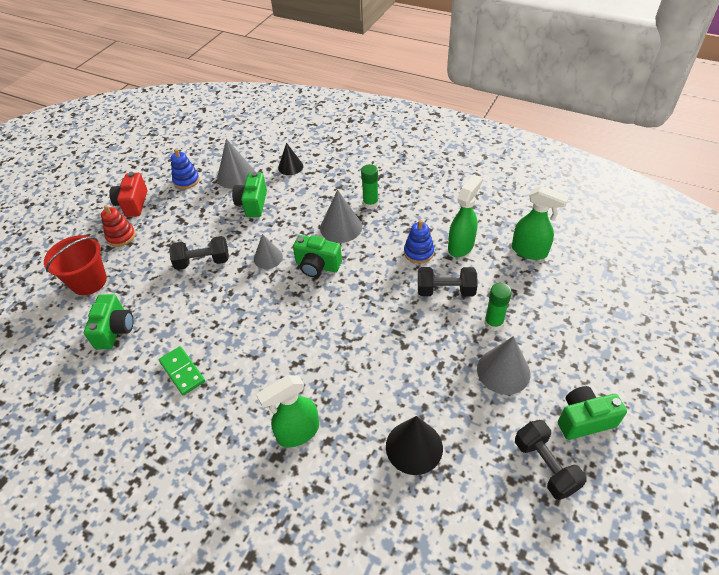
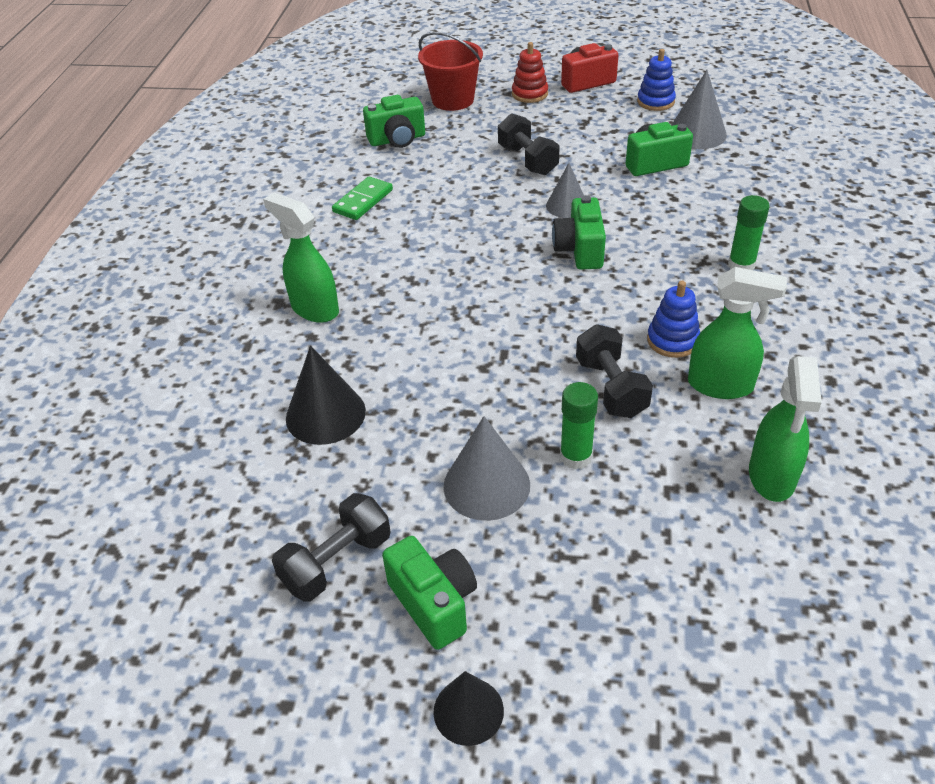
camera: 70 degrees right, 5 degrees down
(290, 167) = (755, 170): black cone -> black cone (468, 711)
(341, 227) = (668, 250): grey cone -> none

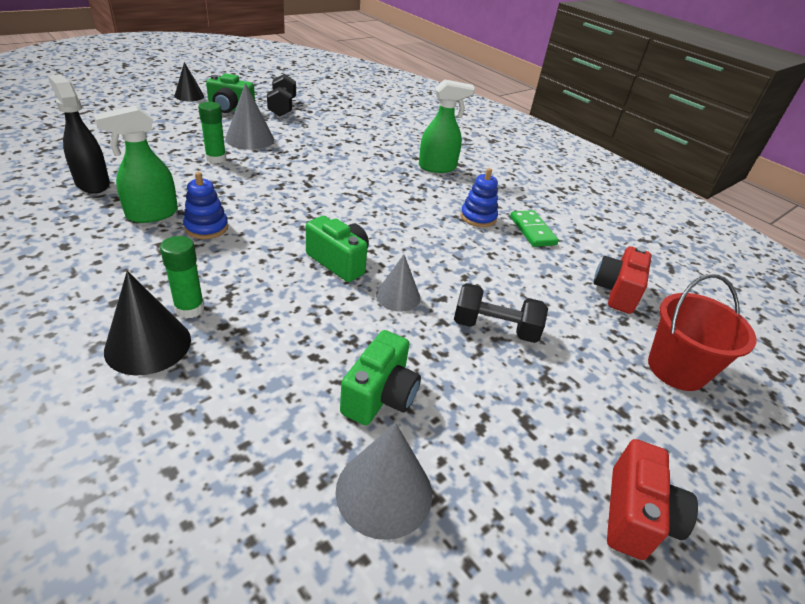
camera: 125 degrees right, 5 degrees down
(325, 414) = (357, 137): black cone -> black cone (148, 345)
(397, 139) = (616, 292): green camera -> red camera
(529, 94) = (643, 434): red stacking toy -> none
(611, 388) = (225, 190): black dumbbell -> none
(655, 102) = (506, 536): blue stacking toy -> blue stacking toy (478, 217)
(771, 477) = (92, 183): green spray bottle -> black spray bottle

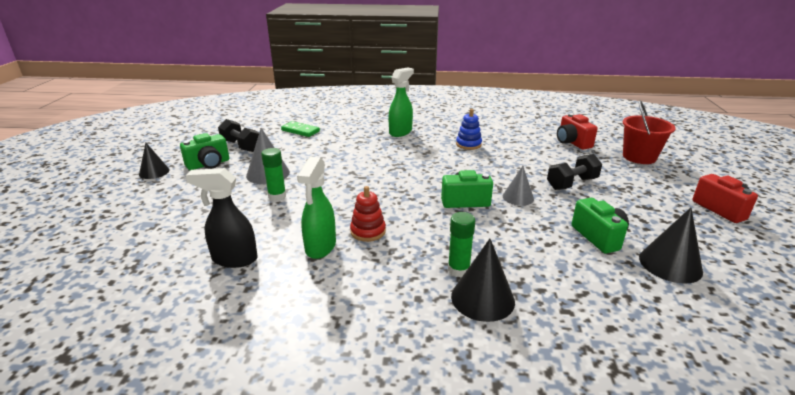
camera: 40 degrees left, 10 degrees down
(206, 227) = (368, 231): blue stacking toy -> red stacking toy
(384, 491) = (670, 264): grey cone -> black cone
(532, 231) = (498, 137): green domino -> green domino (300, 131)

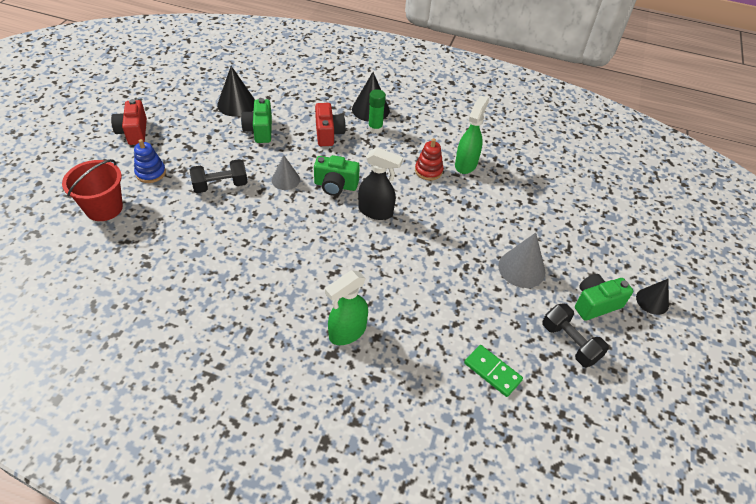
camera: 170 degrees left, 20 degrees up
(234, 259) = (527, 167): black spray bottle -> black spray bottle (376, 211)
(277, 196) = (506, 229): green glue stick -> none
(468, 144) = (273, 277): blue stacking toy -> blue stacking toy (150, 173)
(572, 142) = (143, 252): red camera -> red camera (328, 134)

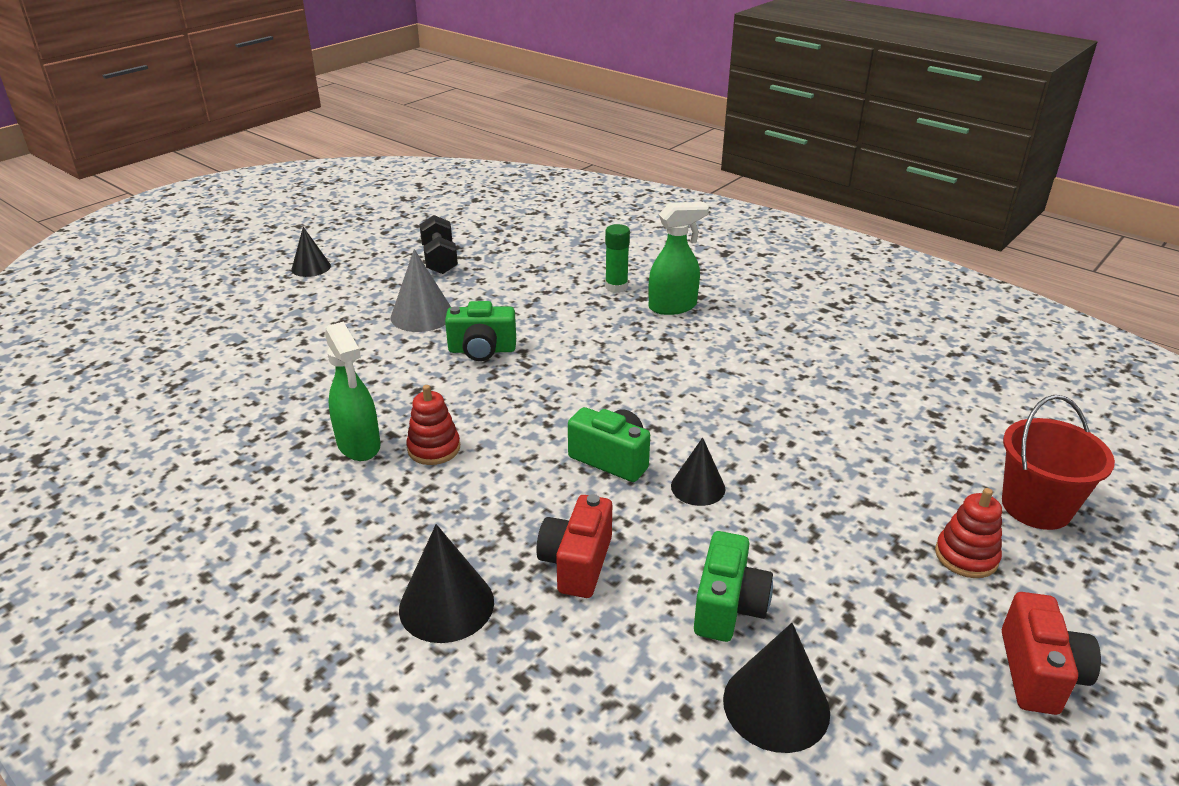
camera: 155 degrees left, 15 degrees down
(150, 173) = (966, 556): blue stacking toy -> red stacking toy
(220, 185) = (822, 502): black dumbbell -> none
(285, 180) = (698, 487): grey cone -> black cone
(375, 128) = (469, 553): green glue stick -> green glue stick (616, 287)
(376, 211) = (566, 409): black spray bottle -> none
(466, 164) = (359, 445): green spray bottle -> green spray bottle turned 75 degrees counterclockwise
(492, 372) = (538, 258): green domino -> none
(595, 304) = (375, 276): green camera -> green camera (482, 350)

